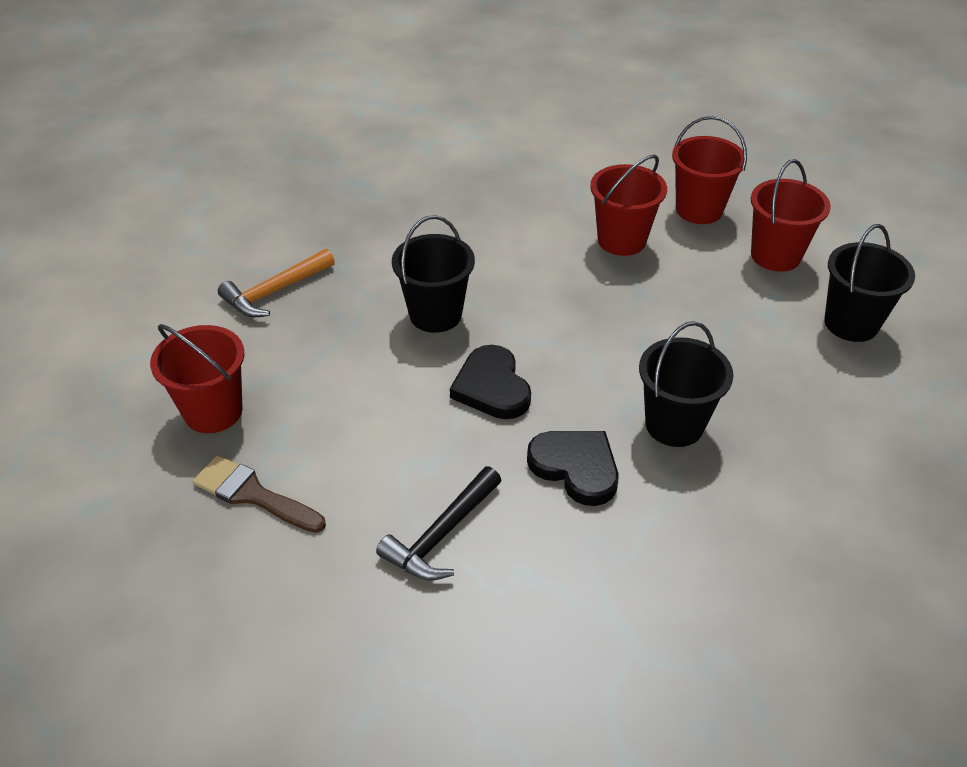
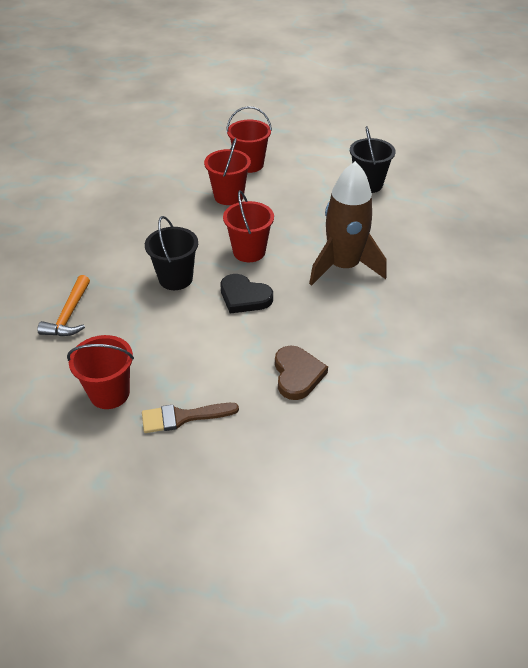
camera: 40 degrees left, 0 degrees up
(442, 534) = (297, 374): black hammer -> brown heart
(576, 468) = (323, 309): black heart -> none
(674, 424) = (343, 266): black bucket -> brown rocket
(775, 255) = (306, 170): red bucket -> red bucket (249, 251)

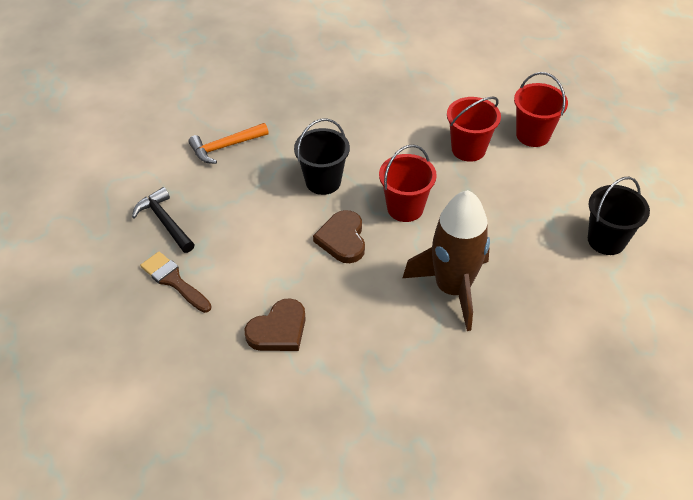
camera: 55 degrees right, 5 degrees up
(109, 393) = (165, 222): red bucket -> black hammer
(244, 297) = (342, 239): black heart -> brown heart

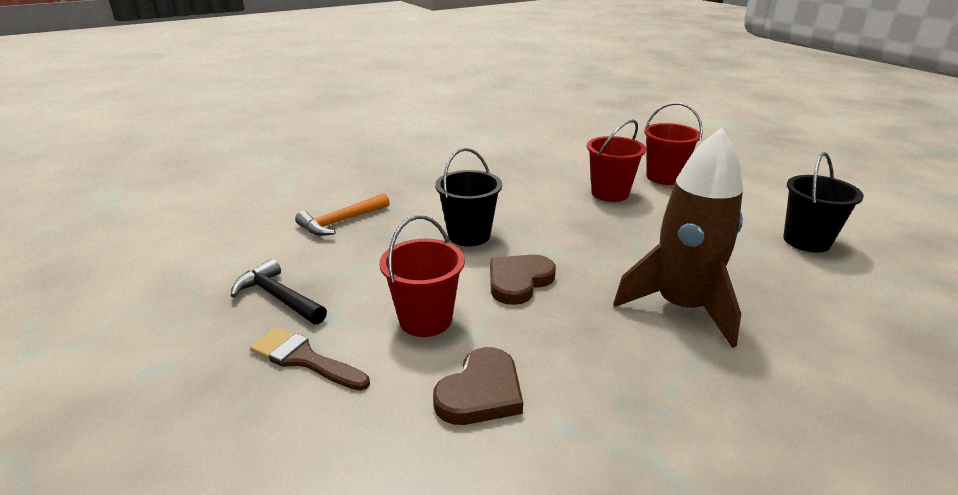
camera: 15 degrees left, 20 degrees down
(342, 239) = (518, 281): brown heart -> brown heart turned 60 degrees clockwise
(405, 208) = (575, 244): red bucket -> red bucket (425, 320)

